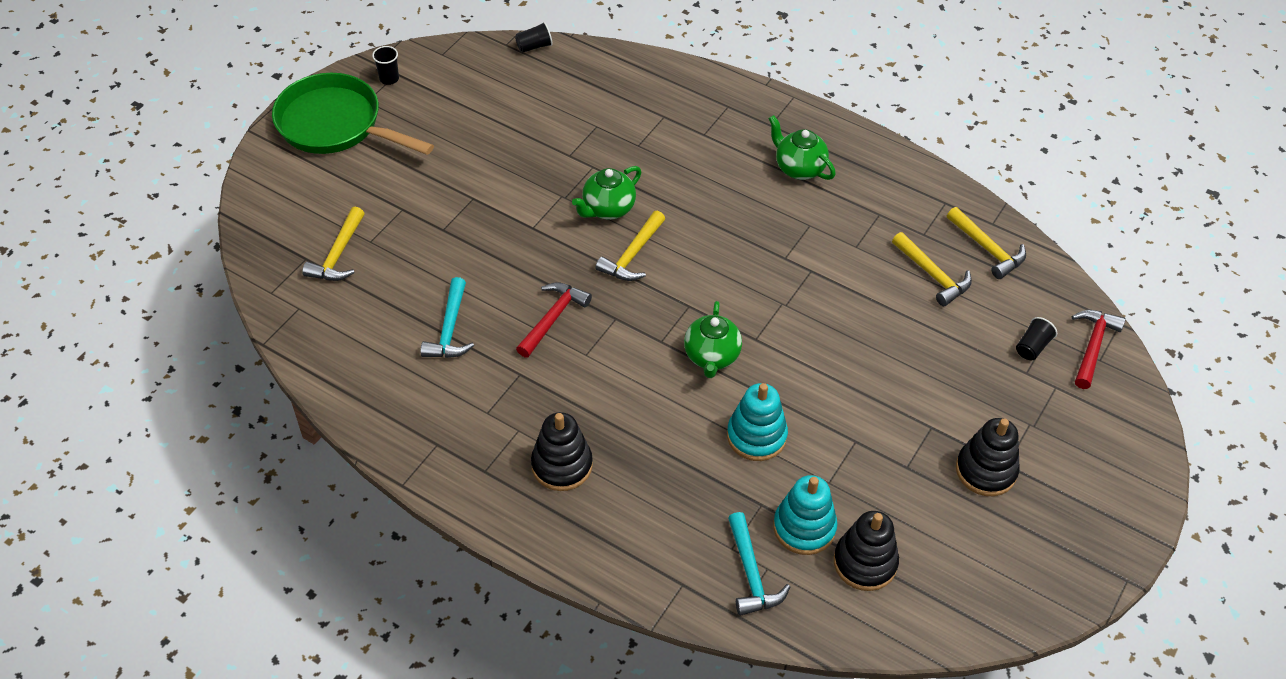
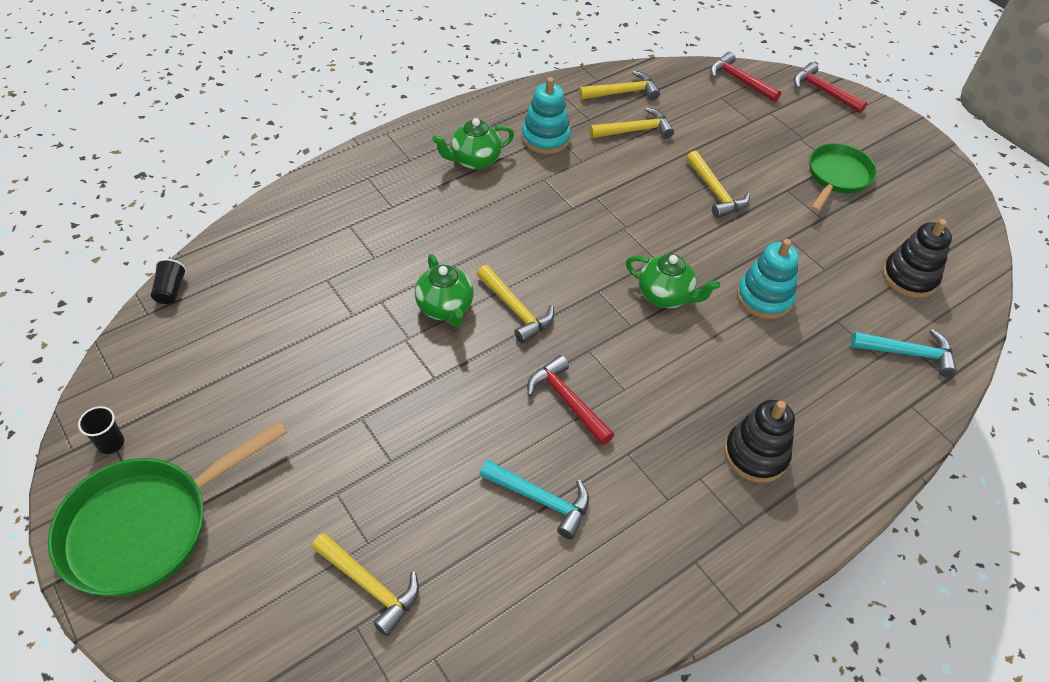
camera: 70 degrees left, 0 degrees up
(804, 527) = (867, 301): turquoise stacking toy -> turquoise stacking toy (545, 138)
(884, 364) = (715, 192): none -> yellow hammer
(986, 470) = (837, 177): black stacking toy -> green pan
(1032, 347) = (728, 108): black cup -> none
(1138, 432) = (823, 91): none -> red hammer

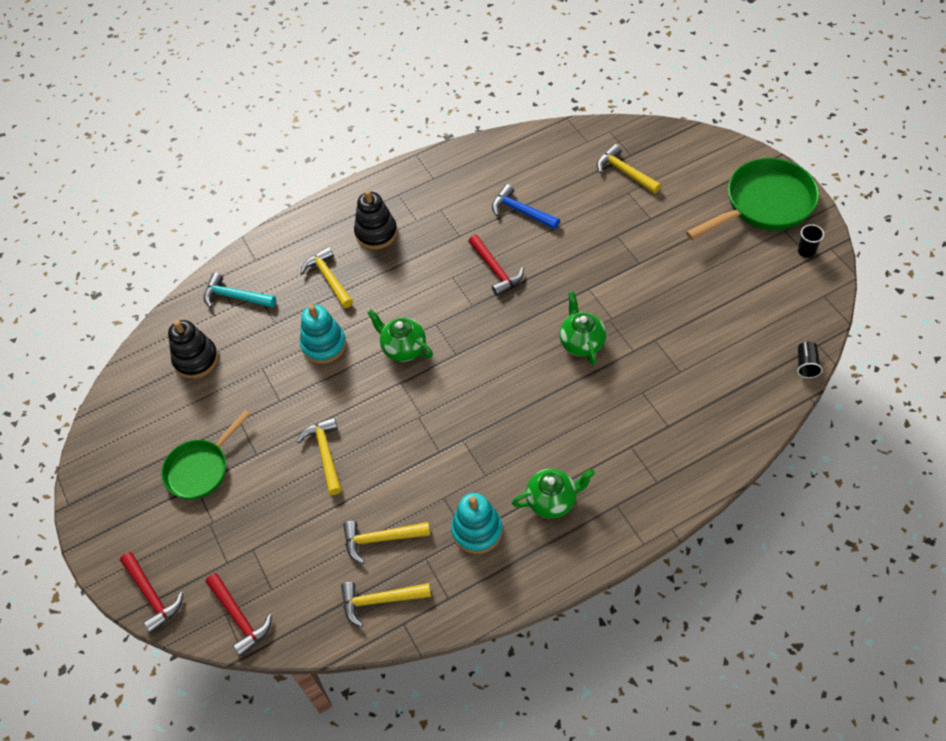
camera: 165 degrees left, 5 degrees up
(515, 309) = (525, 340): yellow hammer -> yellow hammer (329, 278)
(541, 499) = (521, 211): turquoise hammer -> blue hammer

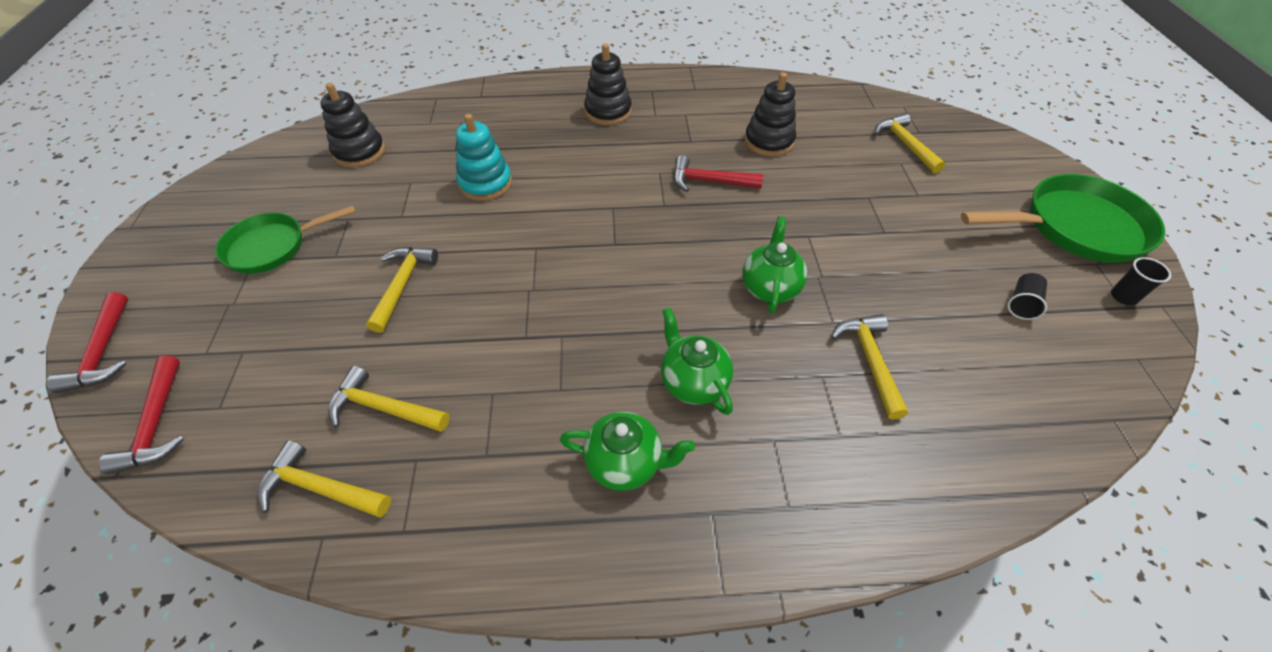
camera: 20 degrees right, 5 degrees down
(235, 297) = (439, 117): turquoise hammer -> none
(329, 278) = (535, 132): yellow hammer -> yellow hammer (870, 361)
(403, 348) = (562, 216): green teapot -> green teapot (693, 382)
(477, 530) = (503, 454): turquoise stacking toy -> none
(495, 270) = (709, 181): red hammer -> red hammer turned 105 degrees clockwise
(521, 211) = (769, 141): blue hammer -> black stacking toy
(806, 365) = (1088, 439): black cup -> black cup (1021, 304)

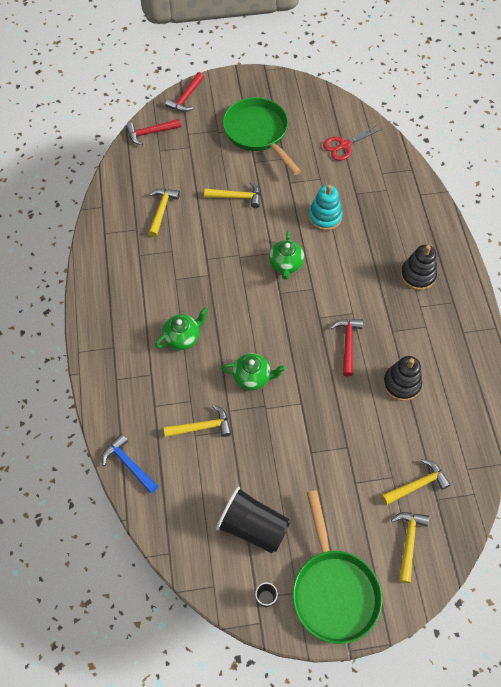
camera: 85 degrees right, 10 degrees up
(103, 351) = (186, 98): red hammer -> red hammer turned 45 degrees counterclockwise
(273, 247) = (258, 133): green pan -> green pan, size x1.54
(321, 488) = (122, 199): yellow hammer -> yellow hammer (408, 542)
(359, 152) = (344, 145): black stacking toy -> red scissors
(625, 463) = (137, 311): green teapot -> green teapot (286, 265)
(971, 484) = (129, 464): none -> blue hammer
(1021, 304) = (253, 526): black cup -> black cup, size x2.27

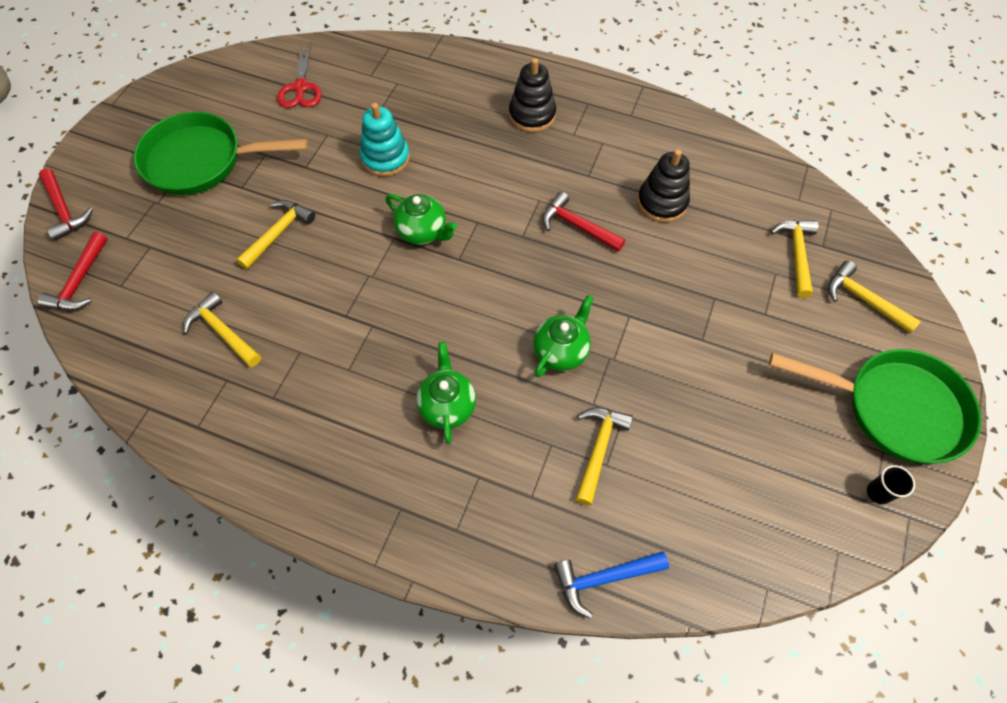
camera: 60 degrees left, 0 degrees up
(253, 526) = (773, 458): black cup -> none

